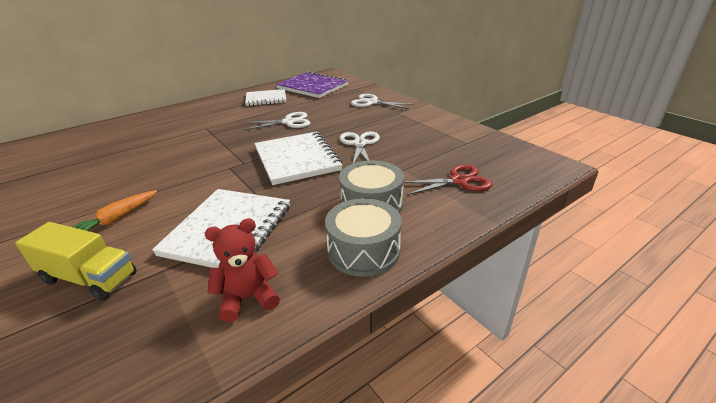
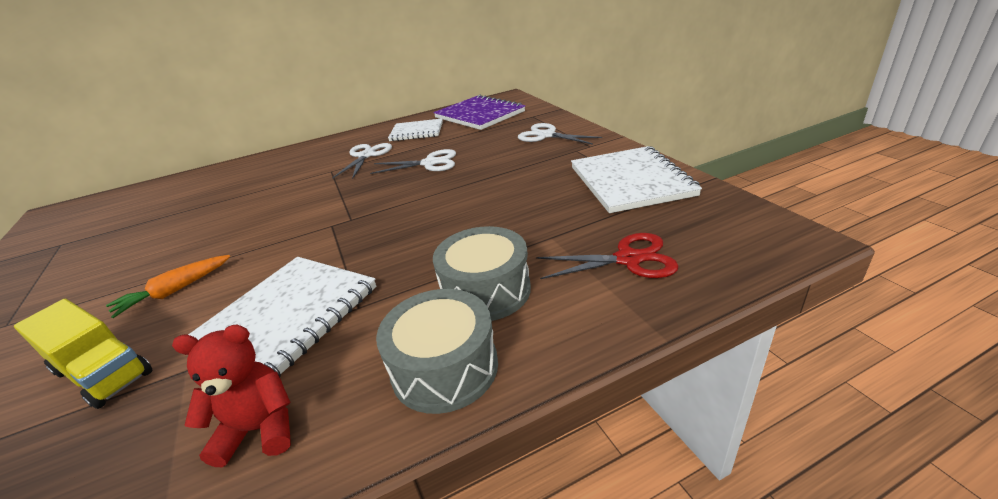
camera: 15 degrees right, 0 degrees up
(297, 159) = (417, 216): white notebook -> white notebook (631, 181)
(360, 144) = (507, 195): white scissors -> white scissors (366, 155)

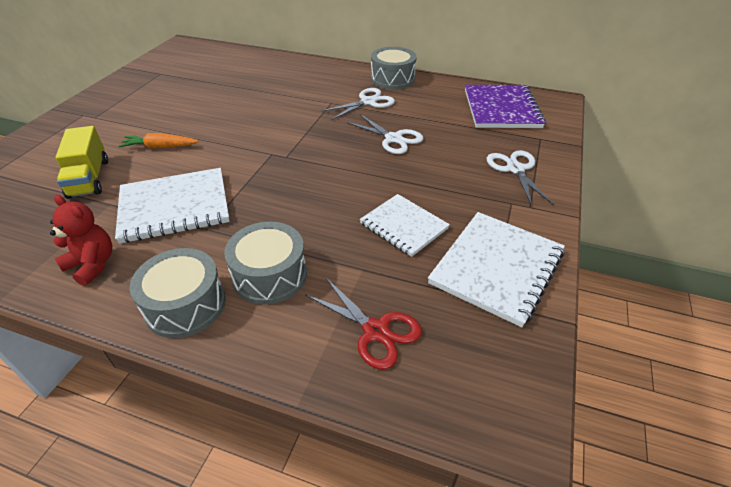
camera: 40 degrees right, 10 degrees up
(362, 136) = (392, 79): none -> grey drum
(416, 132) = (431, 98): white notebook -> white notebook (403, 226)

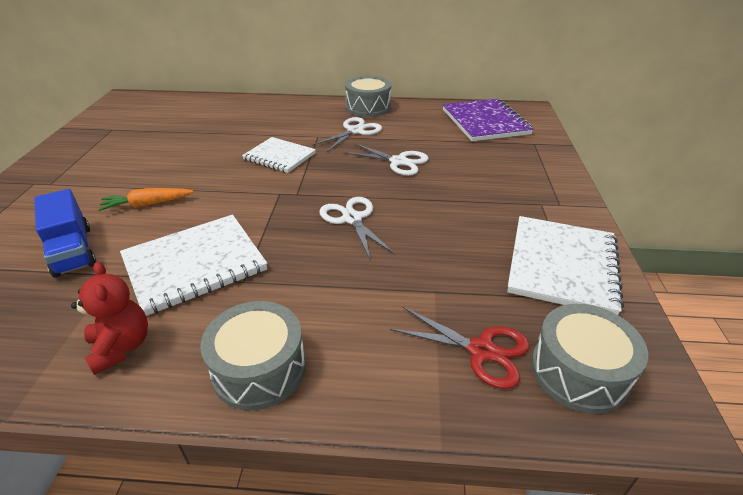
camera: 15 degrees left, 5 degrees down
(89, 178) = (73, 250): yellow truck -> blue truck
(92, 265) = (121, 347): red teddy bear -> red teddy bear turned 45 degrees clockwise
(270, 275) = (340, 317): grey drum -> grey drum (579, 372)
(403, 226) = (453, 242): white notebook -> white notebook (279, 156)
(515, 169) = (527, 173): white scissors -> white scissors (352, 219)

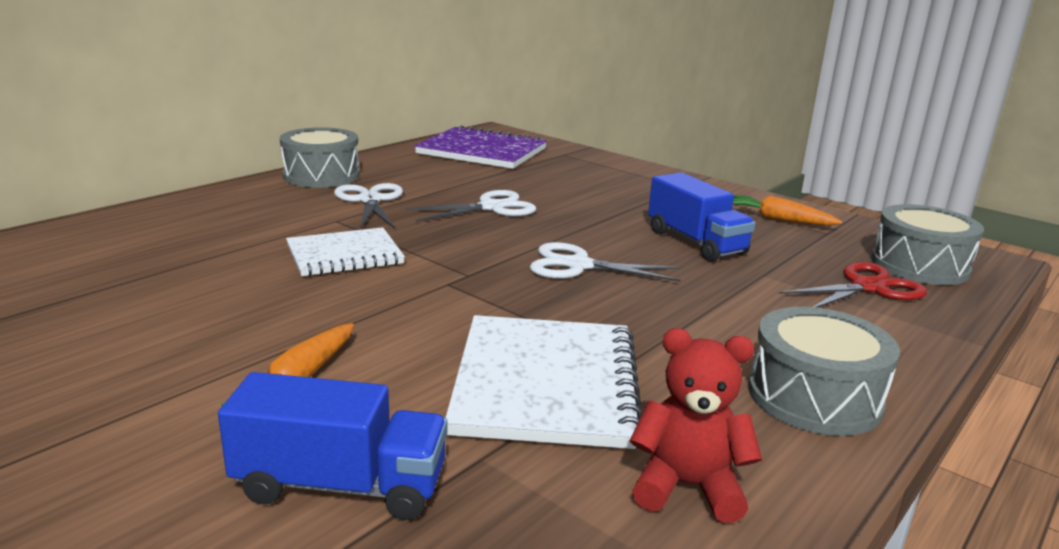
camera: 55 degrees left, 15 degrees down
(453, 245) = (695, 242): none -> blue truck
(562, 265) = (778, 219): white notebook -> orange carrot

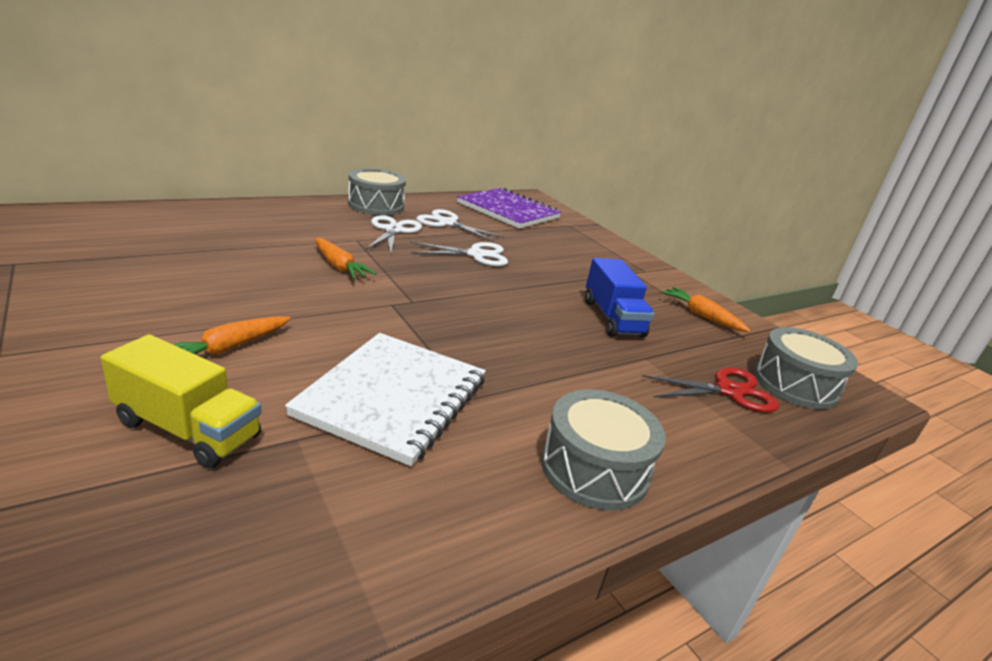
camera: 15 degrees right, 5 degrees up
(341, 485) = (188, 429): blue truck -> yellow truck
(345, 255) = (339, 266): white notebook -> orange carrot
(578, 265) = (500, 314): white scissors -> white scissors (447, 223)
(687, 487) = (425, 508): red teddy bear -> none

